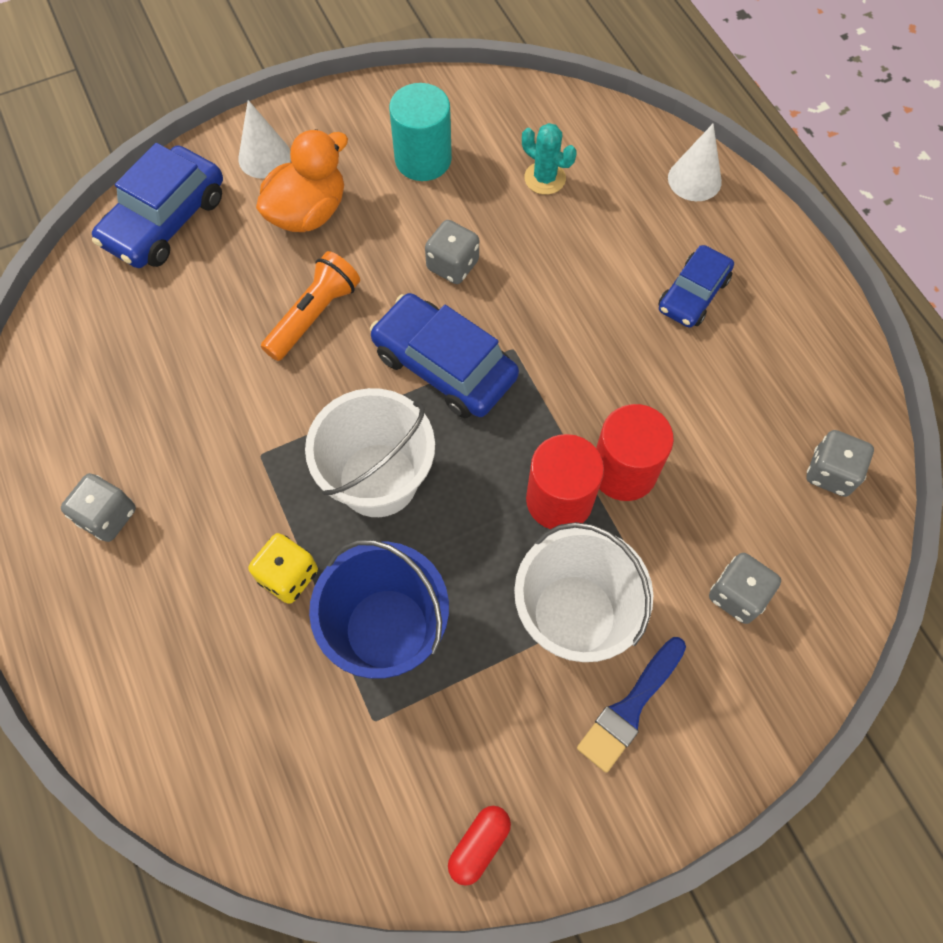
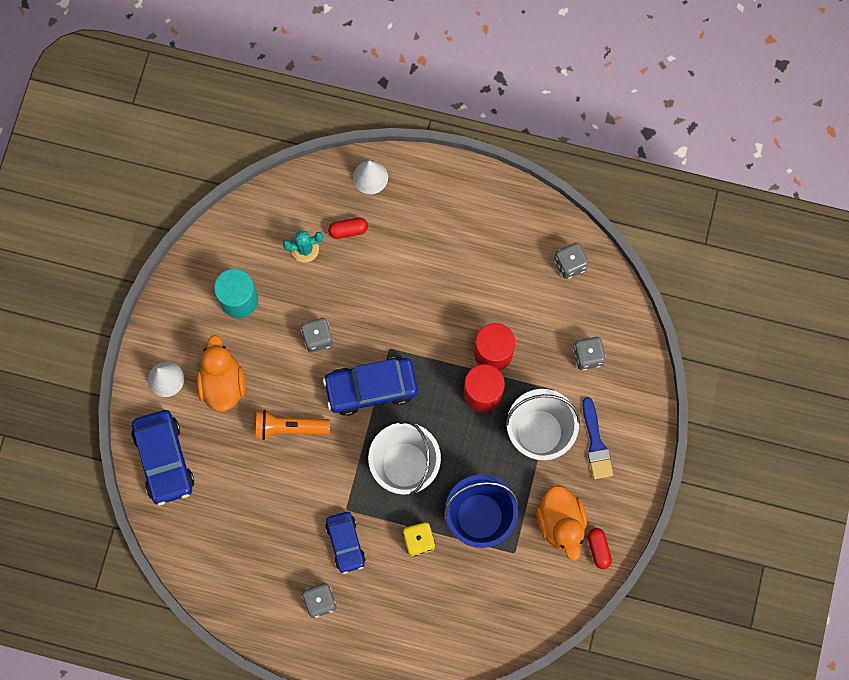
camera: 50 degrees left, 10 degrees up
(314, 315) = (289, 427): orange flashlight -> orange flashlight turned 75 degrees counterclockwise
(471, 753) = (561, 523): none -> orange duck
(610, 203) = (348, 230): none -> red capsule
(693, 294) = (433, 239): blue car -> blue car (345, 543)

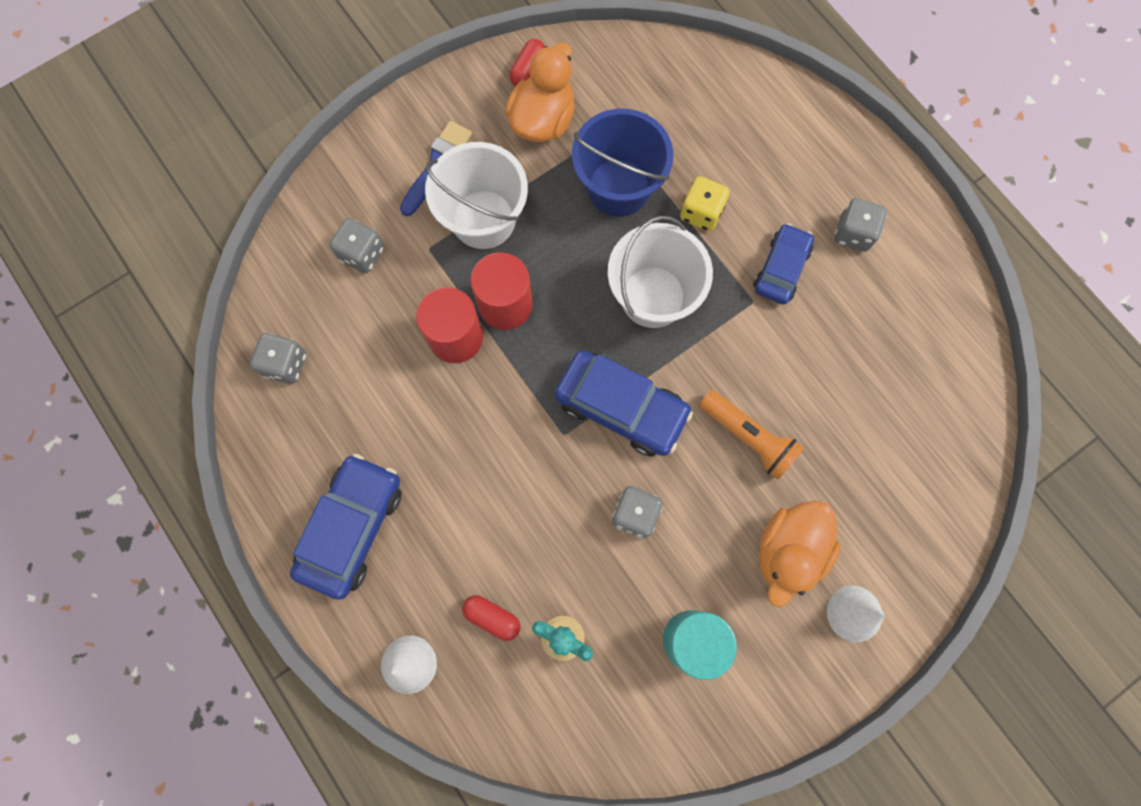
camera: 140 degrees left, 0 degrees up
(164, 459) = (922, 517): blue car -> blue car (352, 527)

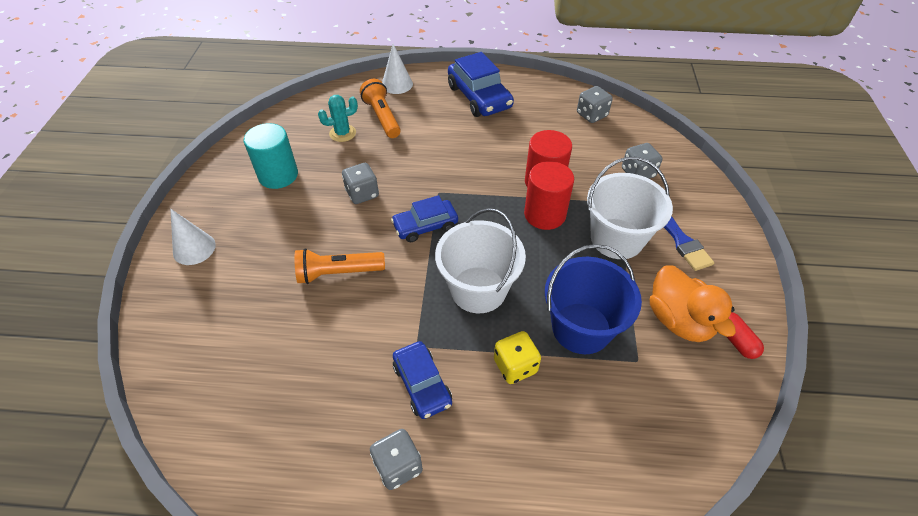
camera: 130 degrees right, 25 degrees down
(492, 617) = (382, 117): red capsule -> orange flashlight
(621, 407) = (425, 226): blue car -> blue car, size x0.64
(788, 551) = (260, 244): orange duck -> none

